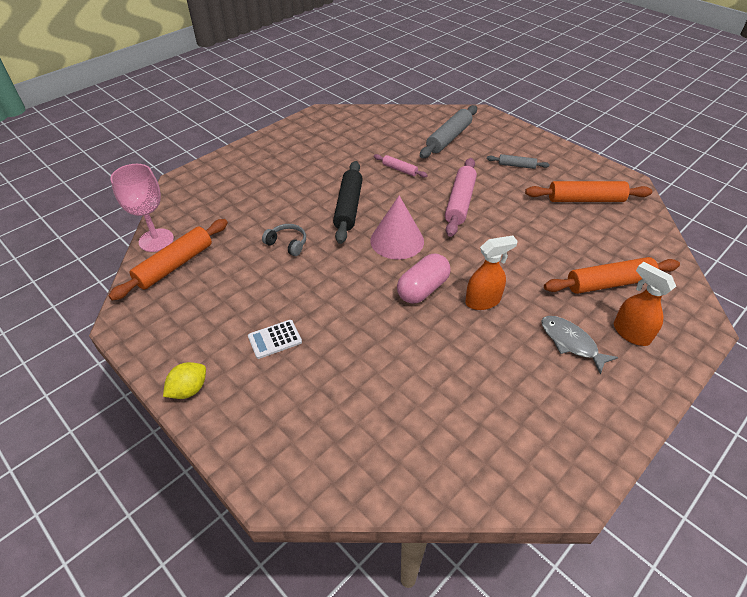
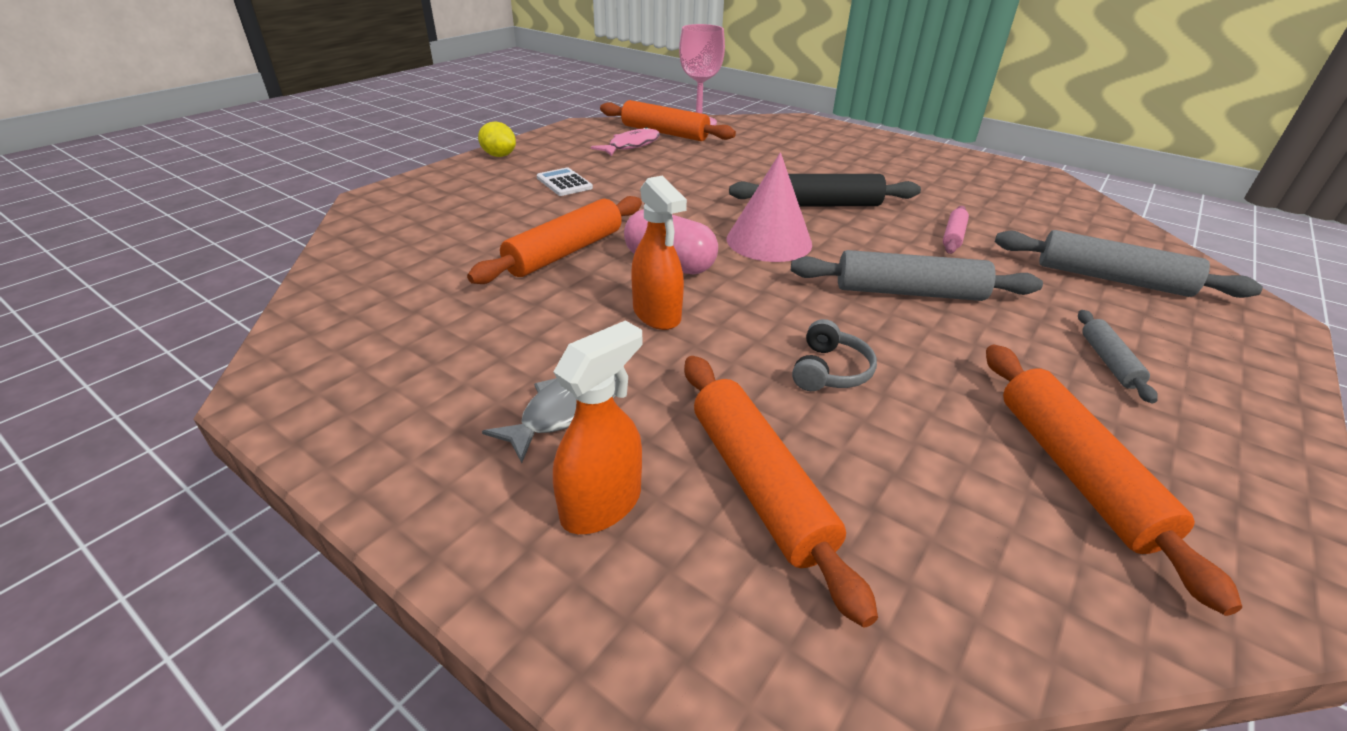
camera: 80 degrees right, 10 degrees down
(200, 290) = (631, 145): none -> pink fish
(287, 244) = (723, 176): grey headphones -> grey headphones (829, 371)
(402, 341) = (565, 252): none -> orange rolling pin
(460, 202) = (909, 292): pink rolling pin -> grey rolling pin

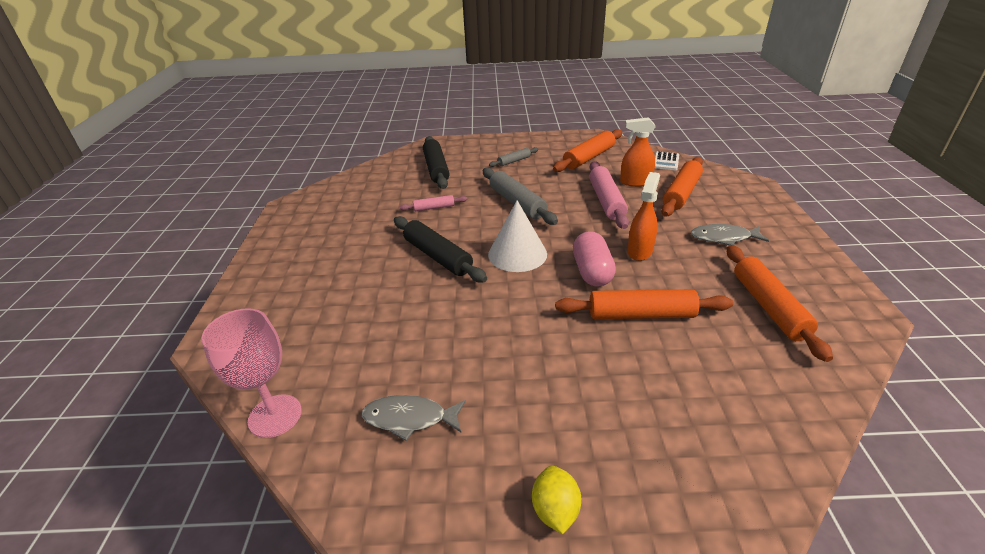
camera: 125 degrees left, 0 degrees up
(564, 183) = (552, 395): white calculator -> white calculator (665, 161)
(602, 504) = (737, 211): orange spray bottle -> orange spray bottle (635, 182)
(631, 145) = (409, 418): pink fish -> grey fish
(664, 133) = (340, 420): orange rolling pin -> orange rolling pin (768, 307)
(769, 241) = (517, 254): pink cone -> white cone
(829, 371) = (606, 201): grey headphones -> pink rolling pin
(1111, 278) = (436, 169): grey rolling pin -> black rolling pin

